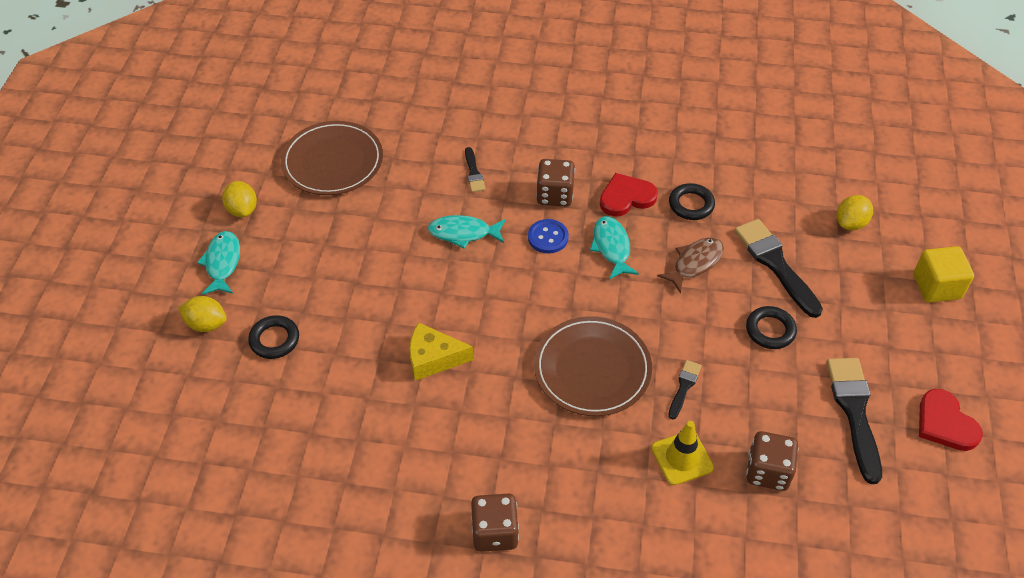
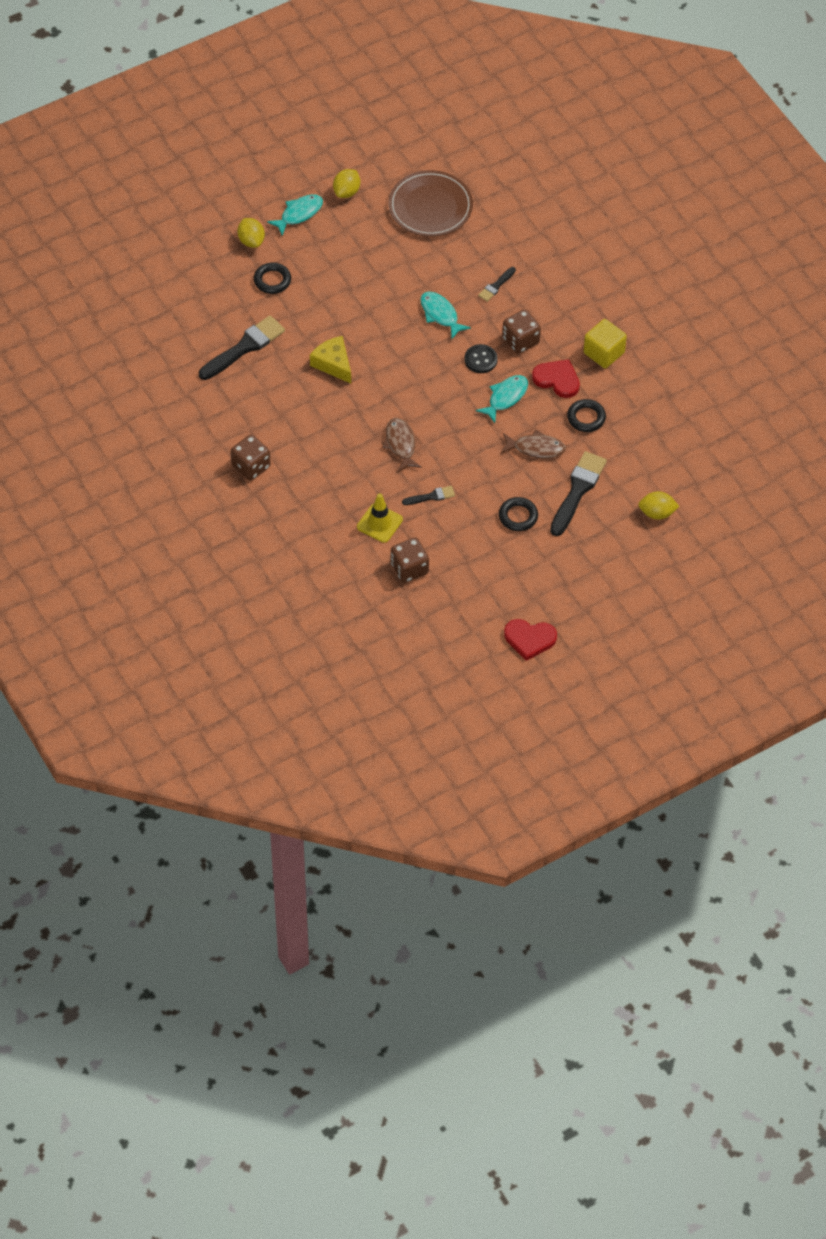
camera: 50 degrees right, 5 degrees up
(548, 237) = (480, 360): blue button -> black button
(592, 369) = (400, 444): brown plate -> brown fish
(854, 412) = (494, 590): black brush -> black brush (244, 347)
(936, 286) = (644, 586): yellow cube -> yellow cube (604, 353)
(945, 423) = (529, 639): red heart -> red heart turned 105 degrees counterclockwise

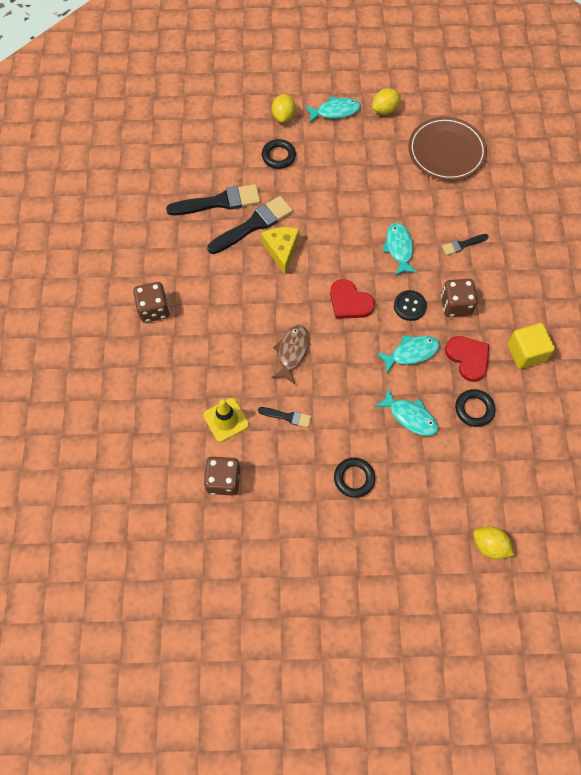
camera: 30 degrees right, 10 degrees up
(529, 639) = (288, 619): red heart -> red heart (349, 302)
(536, 448) = (410, 416): brown fish -> turquoise fish
(577, 491) = (425, 480): black brush -> black brush (253, 225)

